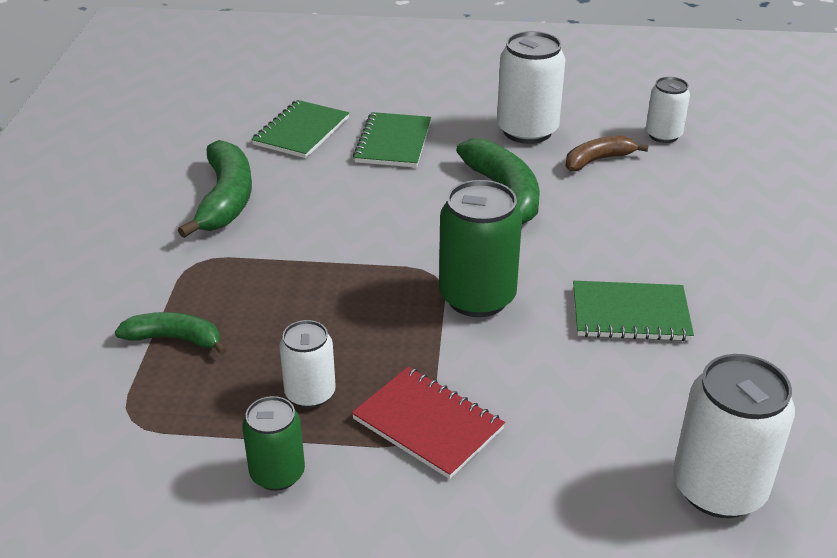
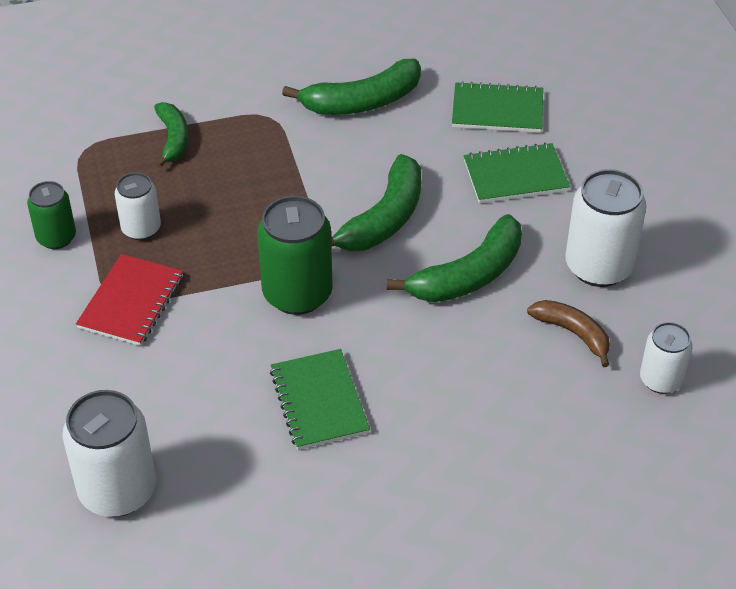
camera: 70 degrees right, 10 degrees up
(403, 223) = (384, 219): none -> green banana

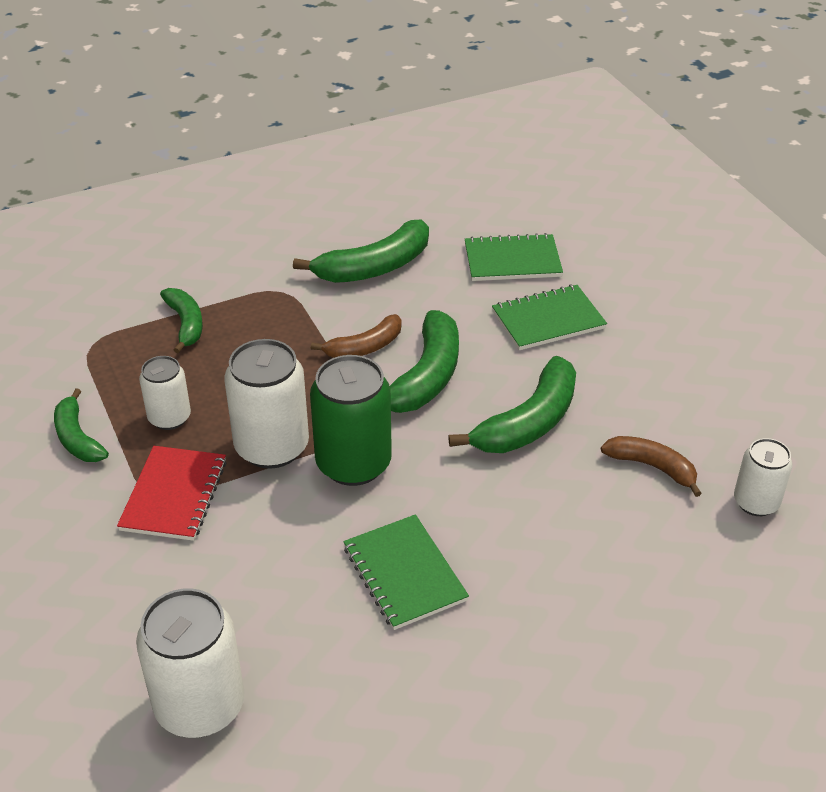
camera: 10 degrees left, 5 degrees down
(56, 237) = (77, 438): green can -> green banana
(334, 182) = (364, 347): none -> brown banana
(599, 266) = (658, 397): white can -> white can (272, 447)

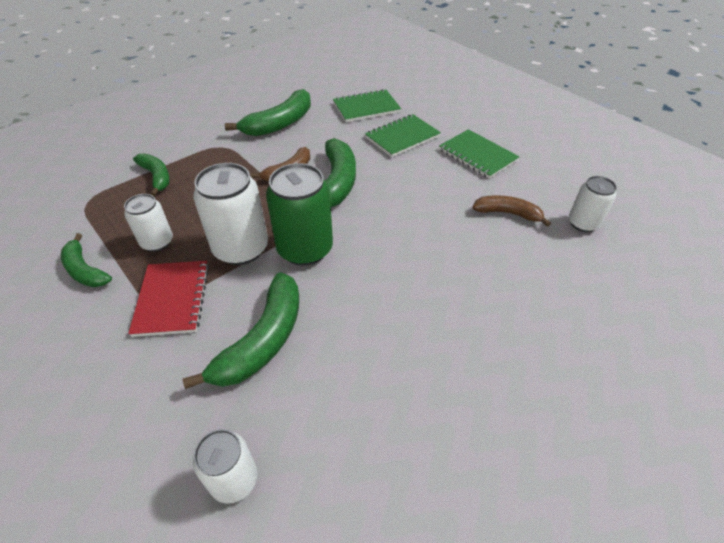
camera: 15 degrees left, 5 degrees up
(200, 706) = (234, 480): white can -> white can, size x0.59
(404, 574) = (369, 322): green notebook -> green notebook (477, 155)
(528, 422) = (416, 200): green banana -> green banana (263, 340)

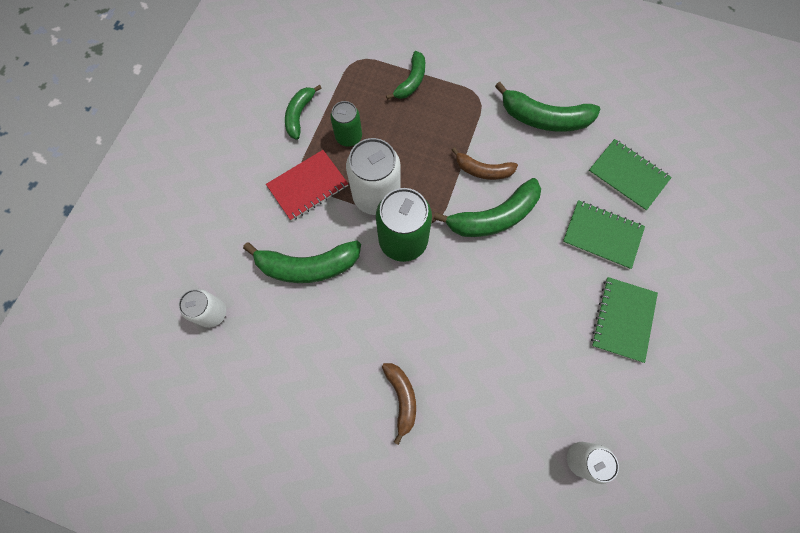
camera: 60 degrees right, 25 degrees up
(157, 242) = (348, 137): white can -> green can
(508, 213) = (550, 383): brown banana -> brown banana (401, 398)

